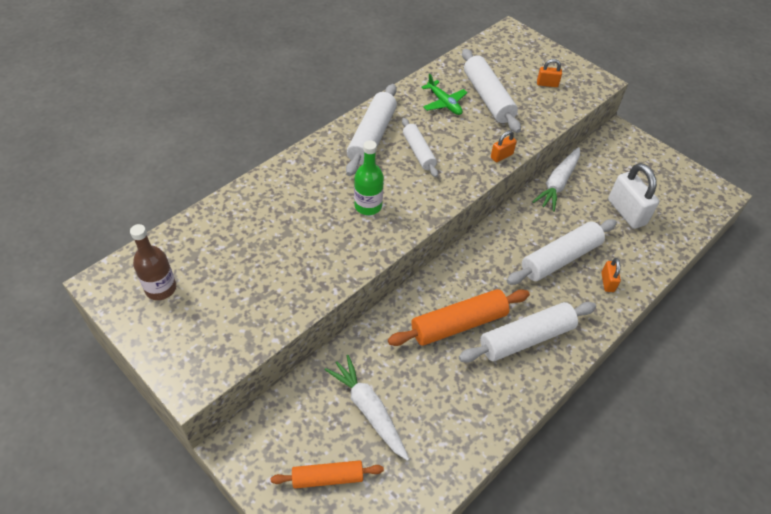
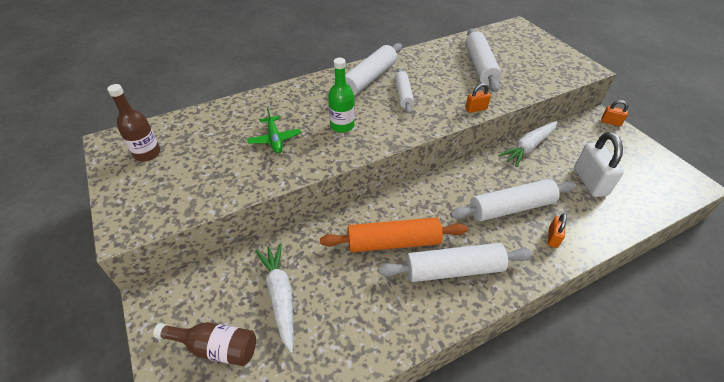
camera: 20 degrees right, 5 degrees down
(327, 477) = (215, 347): orange rolling pin -> brown bottle
(444, 103) = (440, 65): green plane -> green plane (274, 139)
(547, 84) = (537, 64): orange padlock -> orange padlock (610, 122)

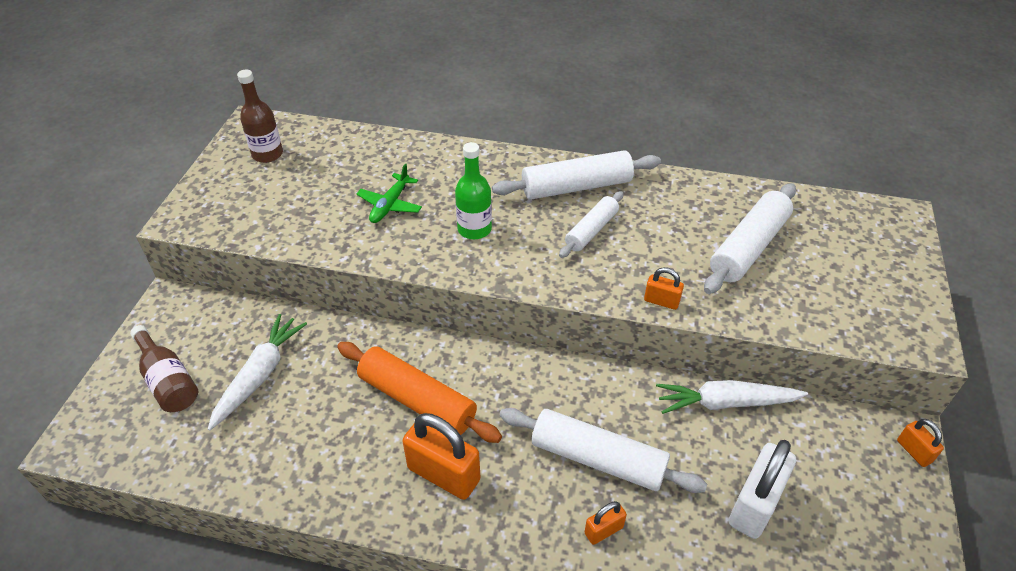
camera: 40 degrees right, 0 degrees up
(453, 269) = (443, 474): white rolling pin -> orange padlock

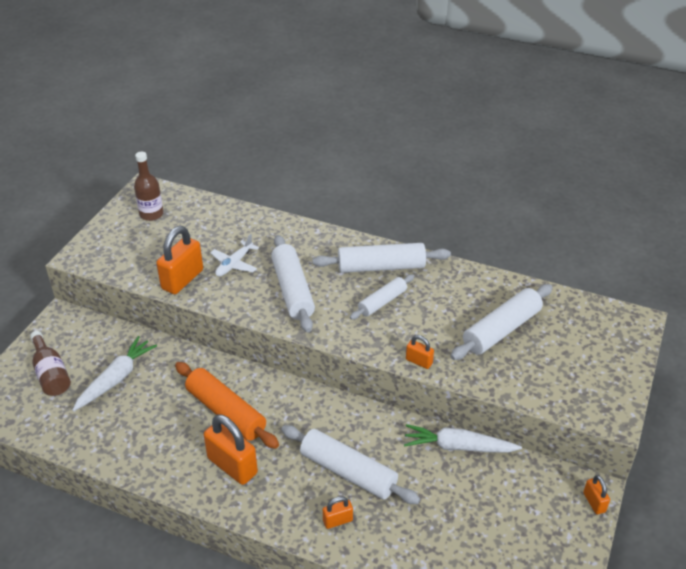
camera: 10 degrees right, 5 degrees down
(327, 233) = (182, 279): none -> orange padlock
(390, 205) = (234, 264): green plane -> white plane
(474, 229) = (293, 290): green bottle -> white rolling pin
(754, 505) = (455, 521): white padlock -> none

